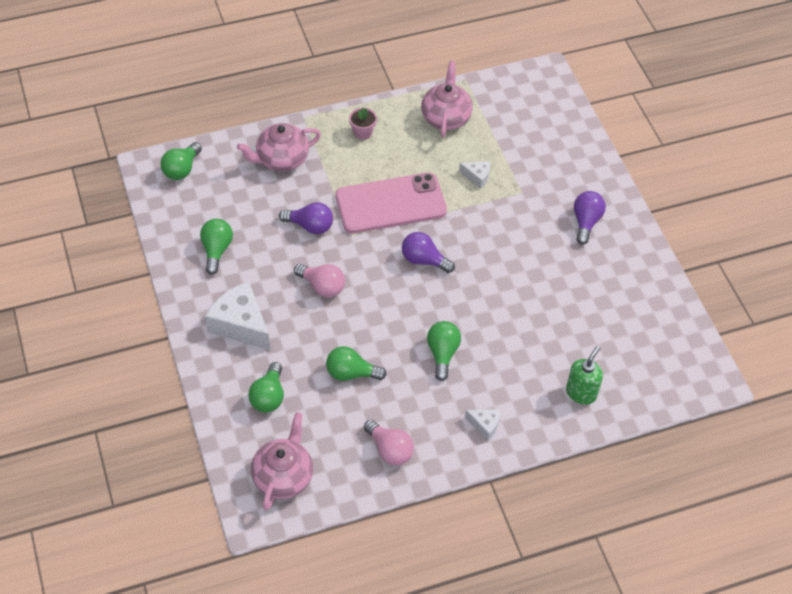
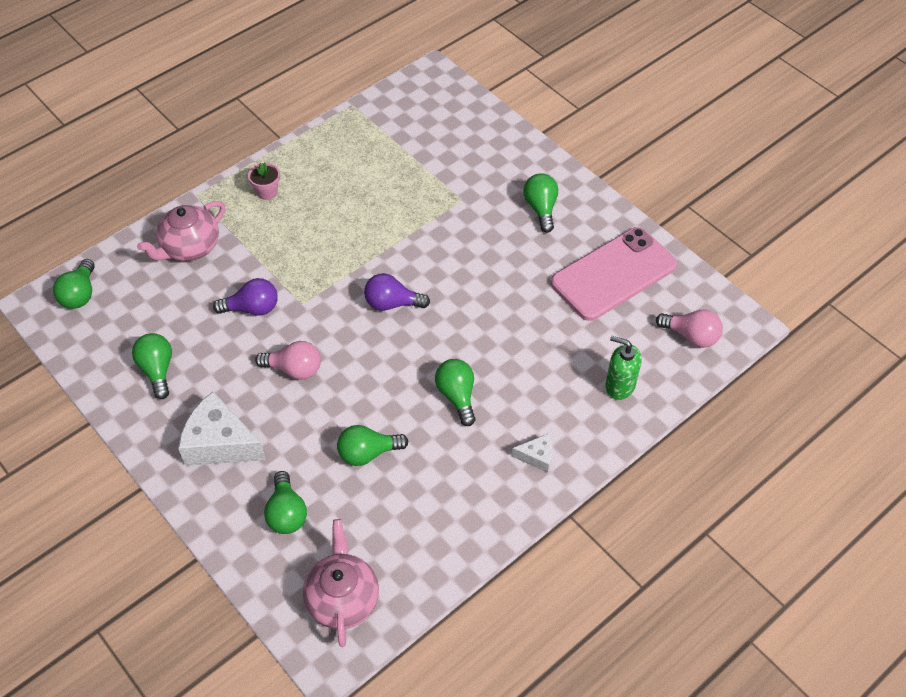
camera: 20 degrees left, 0 degrees up
(389, 450) = (448, 522): pink light bulb -> pink light bulb (691, 336)
(390, 204) = (330, 256): pink phone -> pink phone (613, 274)
(446, 117) = (348, 149): pink teapot -> none
(477, 177) = (409, 198): white cheese -> none
(581, 393) = (619, 386): green soap dispenser -> green soap dispenser turned 75 degrees counterclockwise
(586, 222) = (541, 208): purple light bulb -> green light bulb

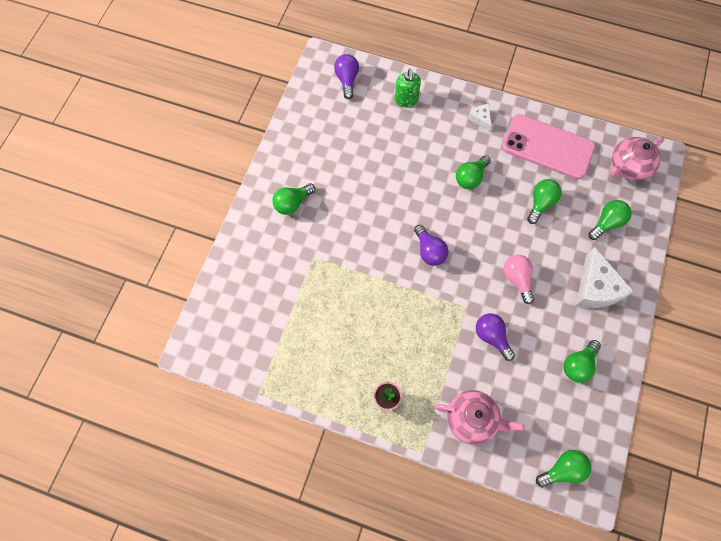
camera: 120 degrees left, 15 degrees up
(368, 453) = (540, 203): green light bulb -> green light bulb turned 105 degrees counterclockwise
(613, 274) = (324, 137): pink phone -> pink phone (547, 147)
(691, 336) = (347, 80): pink light bulb -> purple light bulb

